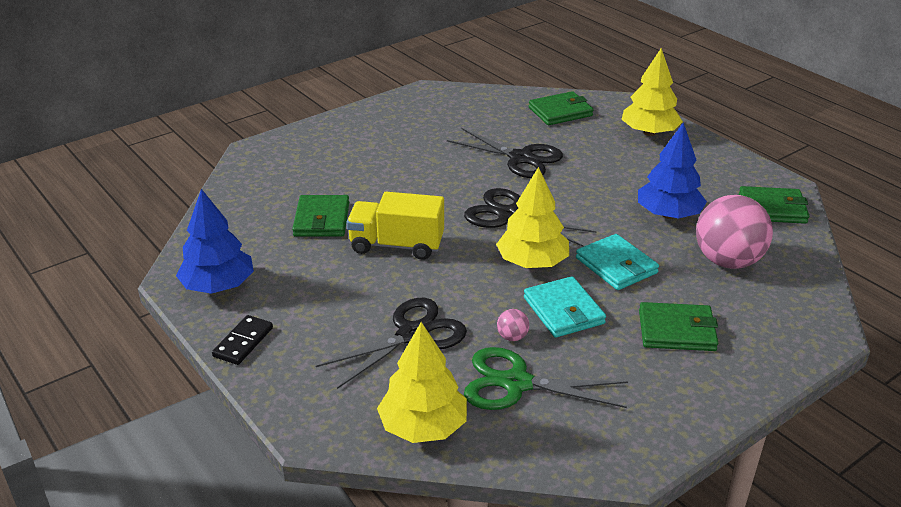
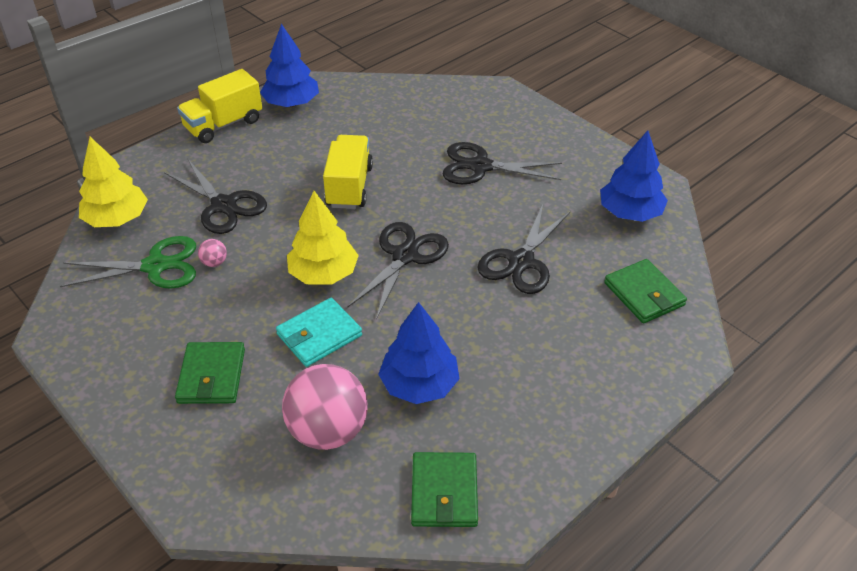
camera: 85 degrees right, 10 degrees up
(243, 342) = (223, 124): black domino -> yellow truck
(322, 219) = (387, 141): green wallet -> none
(382, 168) = (480, 166): none -> black scissors
(463, 106) = (630, 213): none -> blue tree
(516, 383) = (156, 266): green scissors -> green scissors turned 75 degrees clockwise
(563, 310) = (248, 295): turquoise wallet -> none
(649, 133) = (614, 379): yellow tree -> none

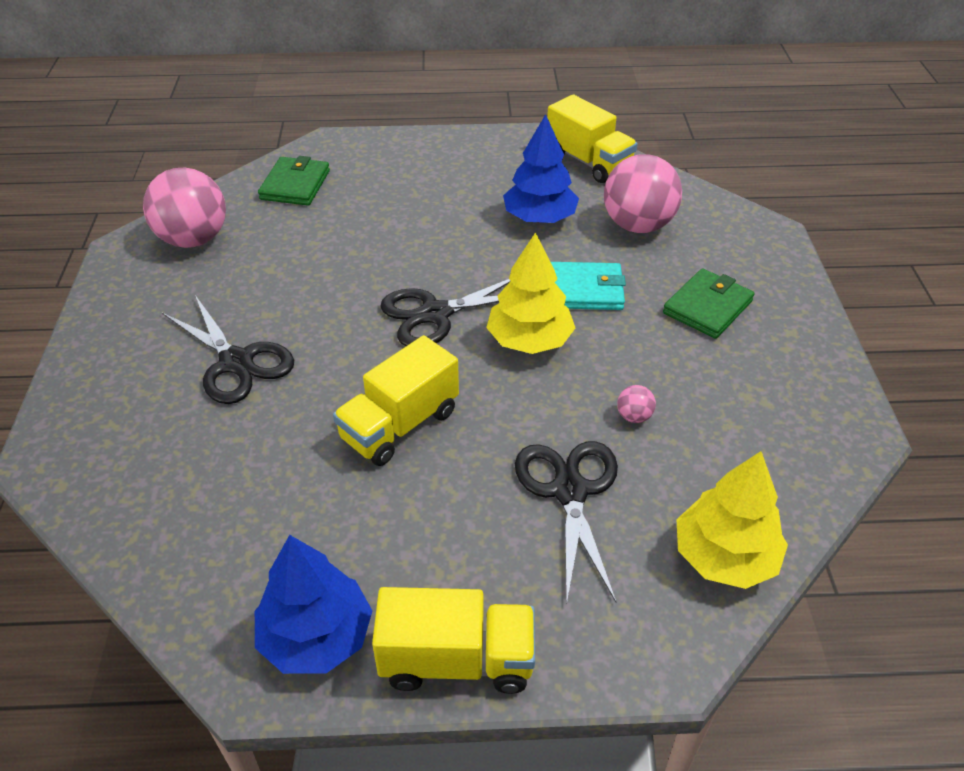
camera: 140 degrees left, 0 degrees up
(156, 266) = (705, 450): green scissors -> none
(444, 492) = (588, 162): green wallet -> yellow truck
(521, 262) = (345, 254): black scissors -> none
(630, 213) = (194, 239): blue tree -> pink ball

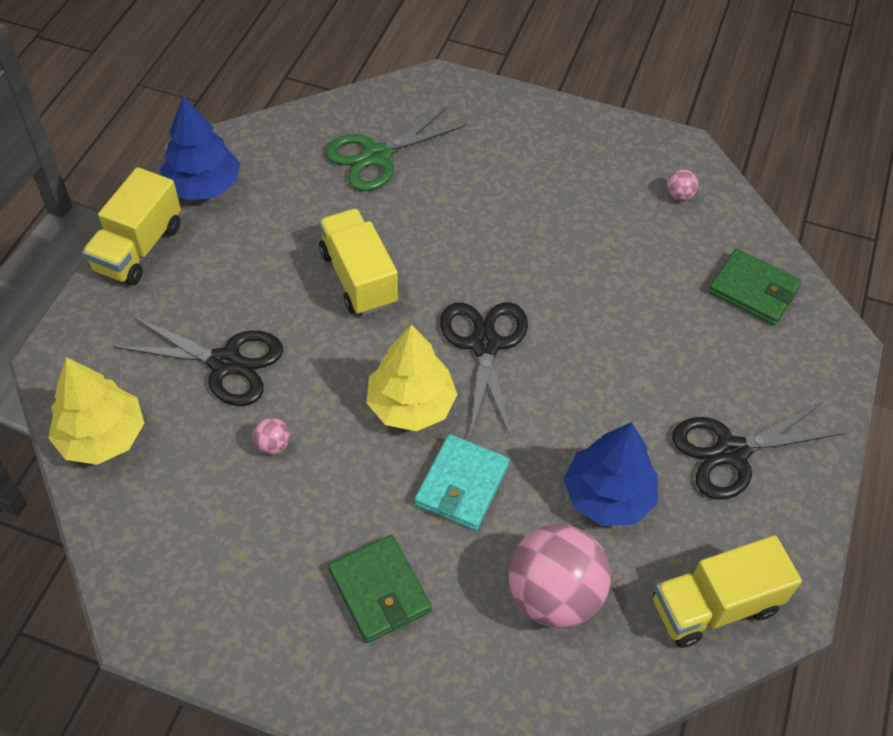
camera: 110 degrees right, 10 degrees up
(194, 239) = (679, 195): pink ball -> pink ball, size x0.40
(202, 473) = (376, 156): none -> green scissors
(236, 363) = (487, 194): black scissors -> black scissors (730, 452)

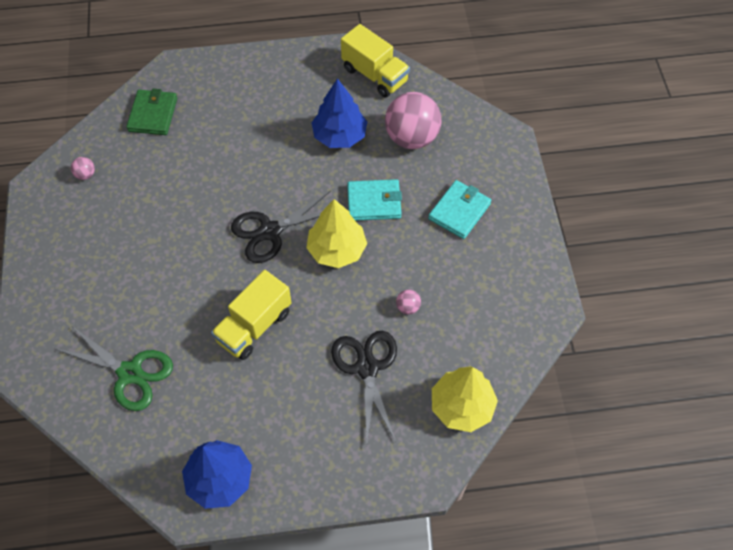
camera: 115 degrees left, 5 degrees up
(138, 248) = (304, 487): yellow truck -> none
(379, 590) = (459, 211): green wallet -> turquoise wallet
(730, 452) = (279, 93): black scissors -> none

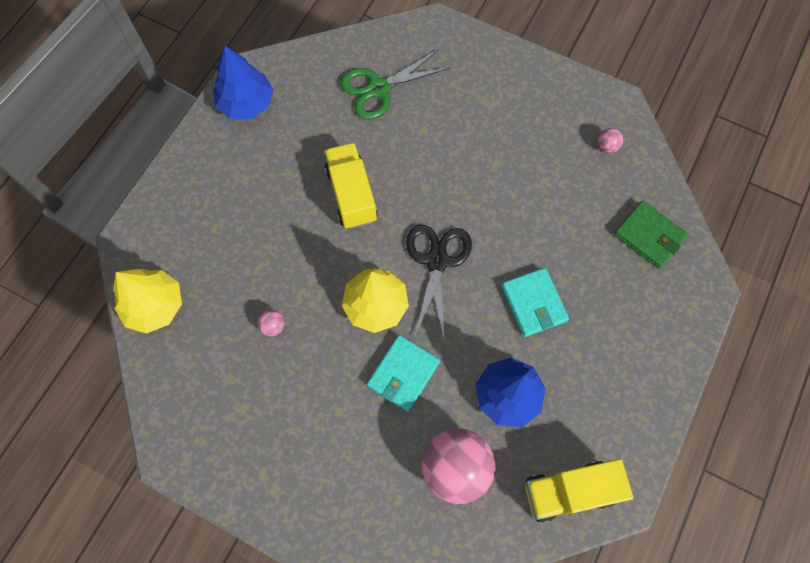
camera: 125 degrees right, 10 degrees up
(367, 367) = (247, 256): black scissors -> none
(459, 211) = (334, 449): turquoise wallet -> turquoise wallet (534, 303)

